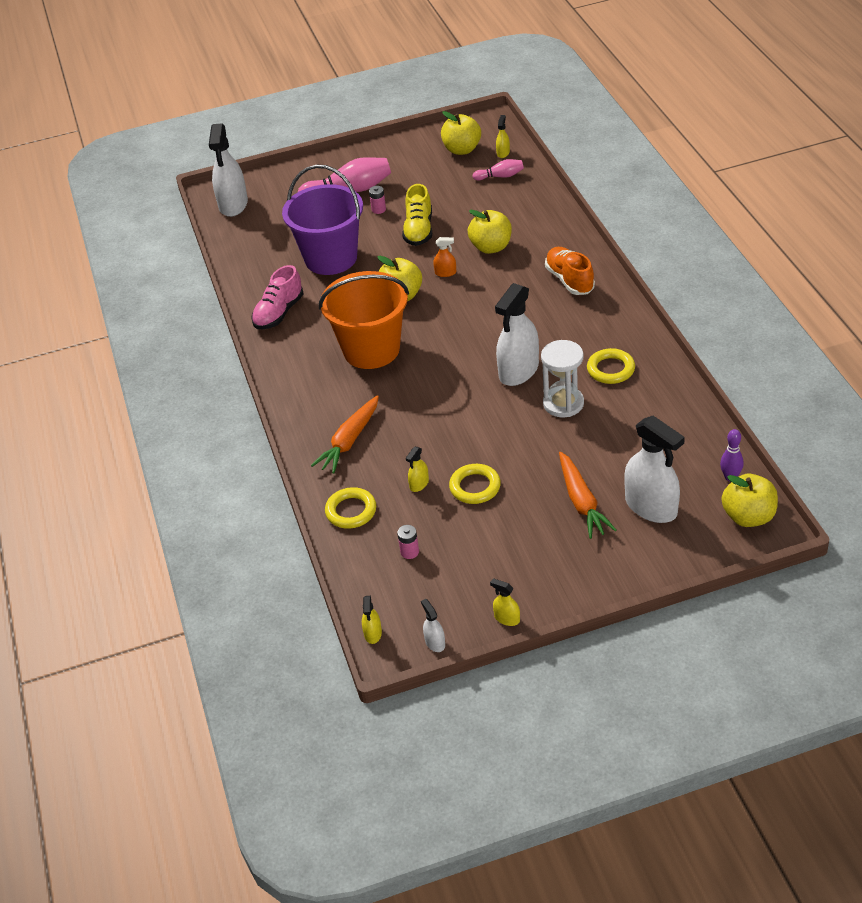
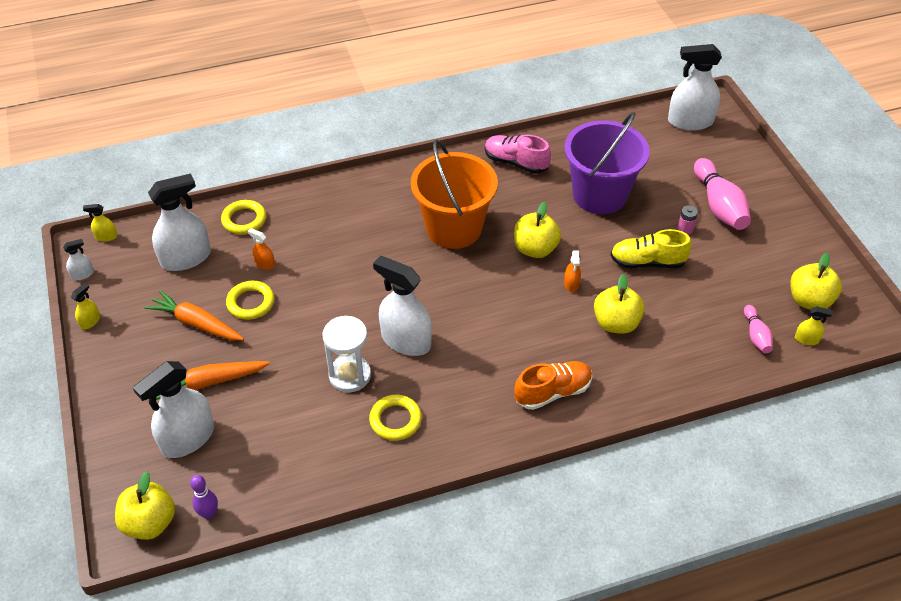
camera: 85 degrees right, 5 degrees up
(349, 441) = (330, 216): orange carrot -> orange carrot (196, 323)
(409, 552) = (186, 258): pink battery -> white spray bottle
(419, 484) = (265, 264): yellow spray bottle -> orange spray bottle

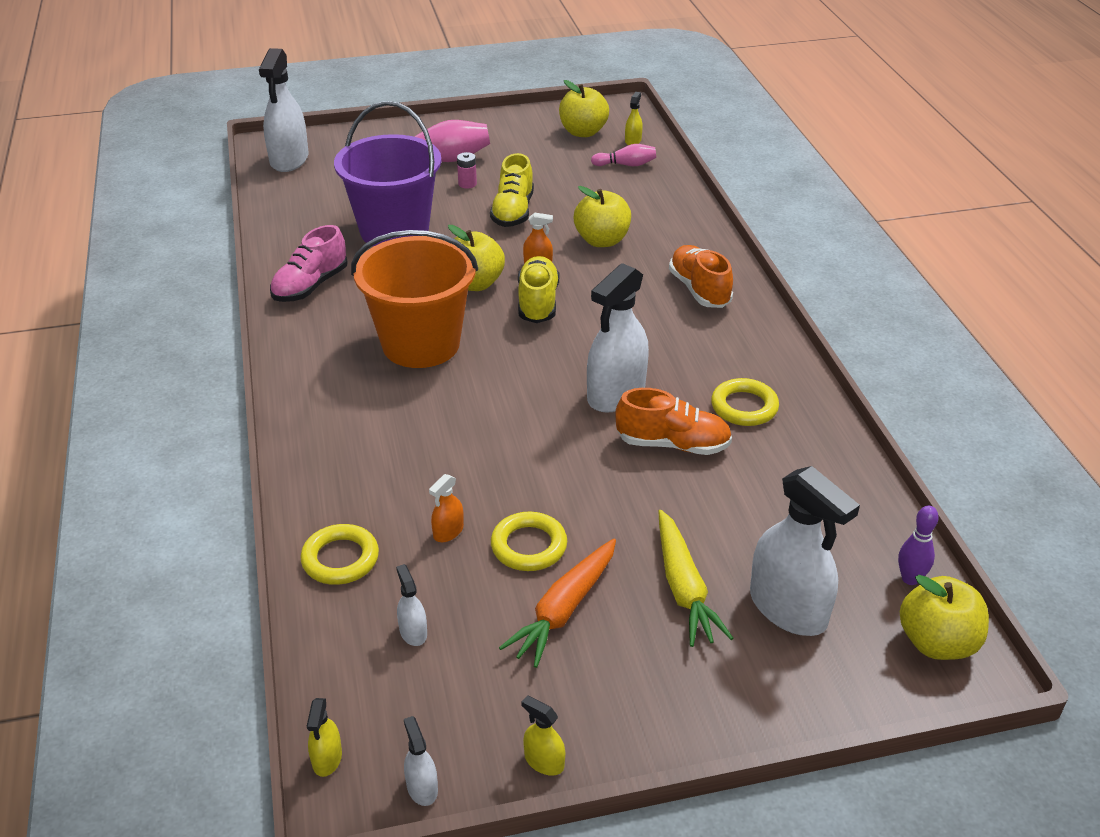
camera: 85 degrees left, 10 degrees down
(186, 258) = (413, 632): white spray bottle -> white spray bottle, size x0.44
(209, 382) = (684, 588): orange carrot -> yellow carrot
(350, 375) = (673, 444): white hourglass -> orange shoe
(515, 288) = (538, 303): none -> yellow shoe

